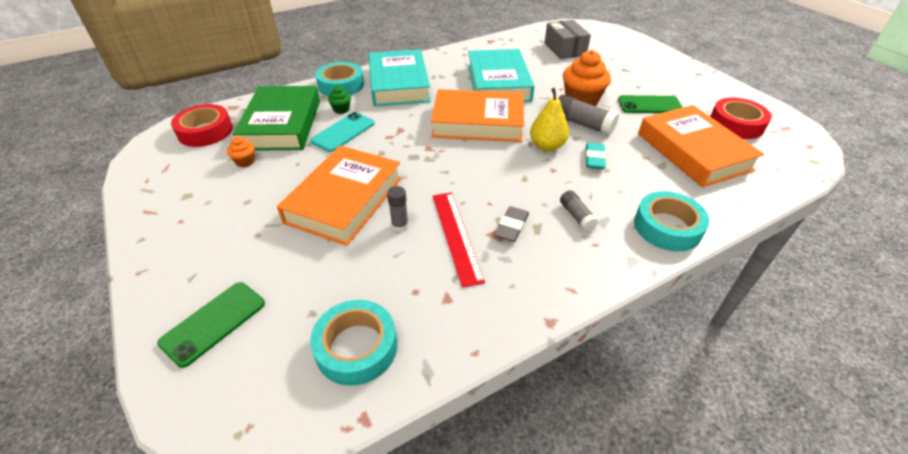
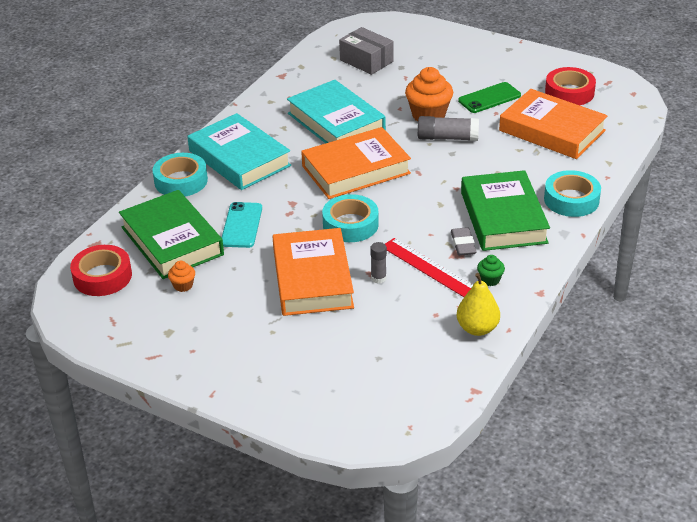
camera: 30 degrees left, 5 degrees down
(213, 323) = (315, 393): green phone -> none
(341, 109) = (213, 205): green cupcake -> green cupcake (490, 280)
(356, 347) = (431, 361): turquoise tape -> turquoise tape (350, 224)
(547, 146) = (434, 169): yellow pear -> yellow pear (477, 328)
(576, 216) = (503, 217): grey glue stick -> green book
(594, 159) = (481, 166): turquoise eraser -> none

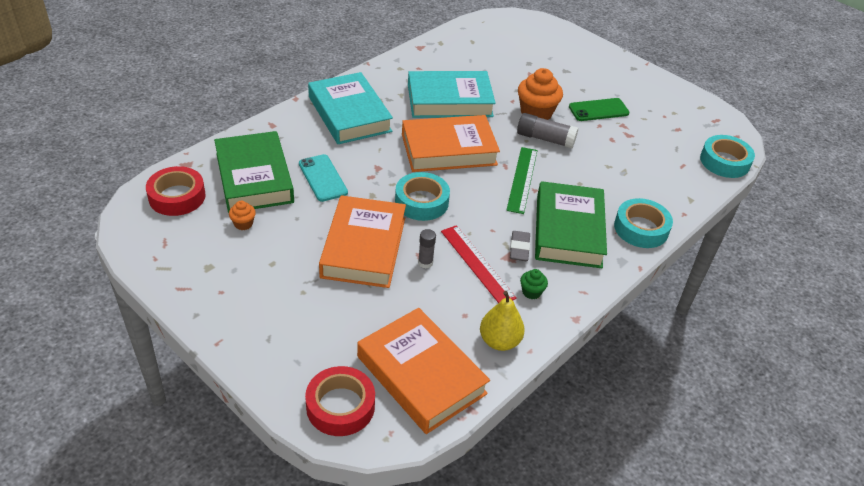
camera: 10 degrees right, 5 degrees up
(181, 181) = (289, 123): turquoise tape -> turquoise tape (724, 161)
(241, 225) = (322, 178): turquoise phone -> turquoise phone turned 45 degrees counterclockwise
(336, 122) = (449, 101): turquoise book -> turquoise book turned 75 degrees counterclockwise
(366, 61) = (500, 50): grey box -> none
(440, 181) = (522, 179): none -> green ruler
(552, 131) = (646, 155): orange book -> orange book (421, 375)
(569, 92) = (675, 122): red tape -> red tape (340, 406)

